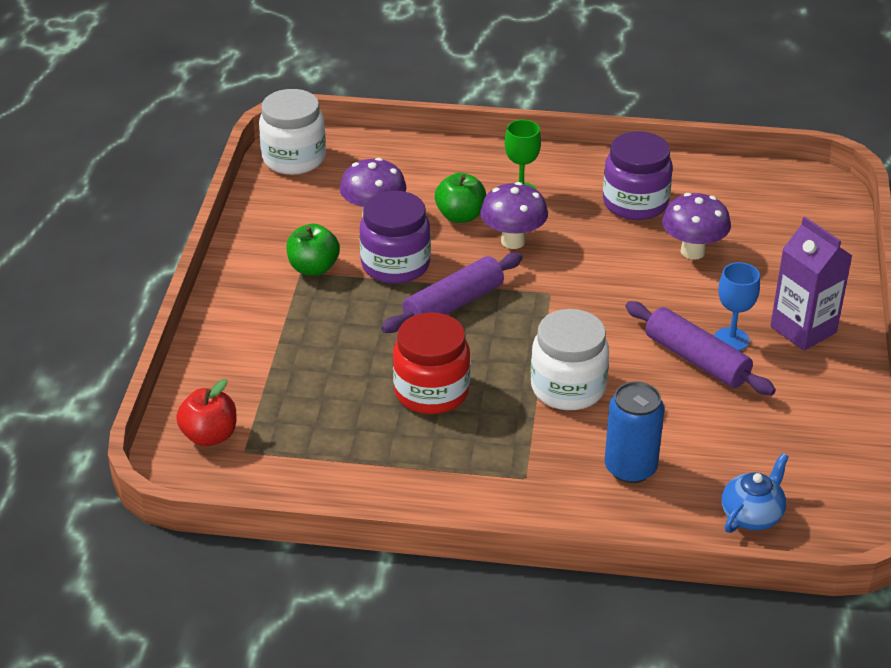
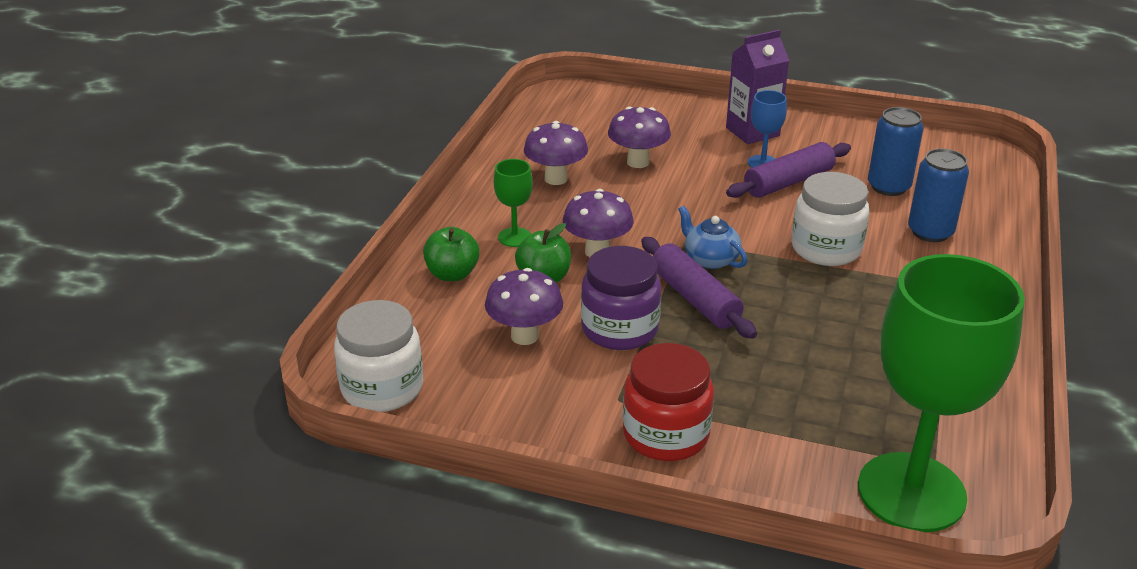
camera: 80 degrees left, 5 degrees down
(209, 436) = (911, 492): red apple -> green goblet
(313, 268) = (612, 389): green apple -> green apple (452, 274)
(431, 392) = (832, 326): red jar -> red jar (666, 435)
(635, 203) = (556, 179): purple jar -> purple mushroom
(720, 438) = (888, 187): none -> blue can
(752, 515) = (977, 187): blue teapot -> blue teapot (710, 259)

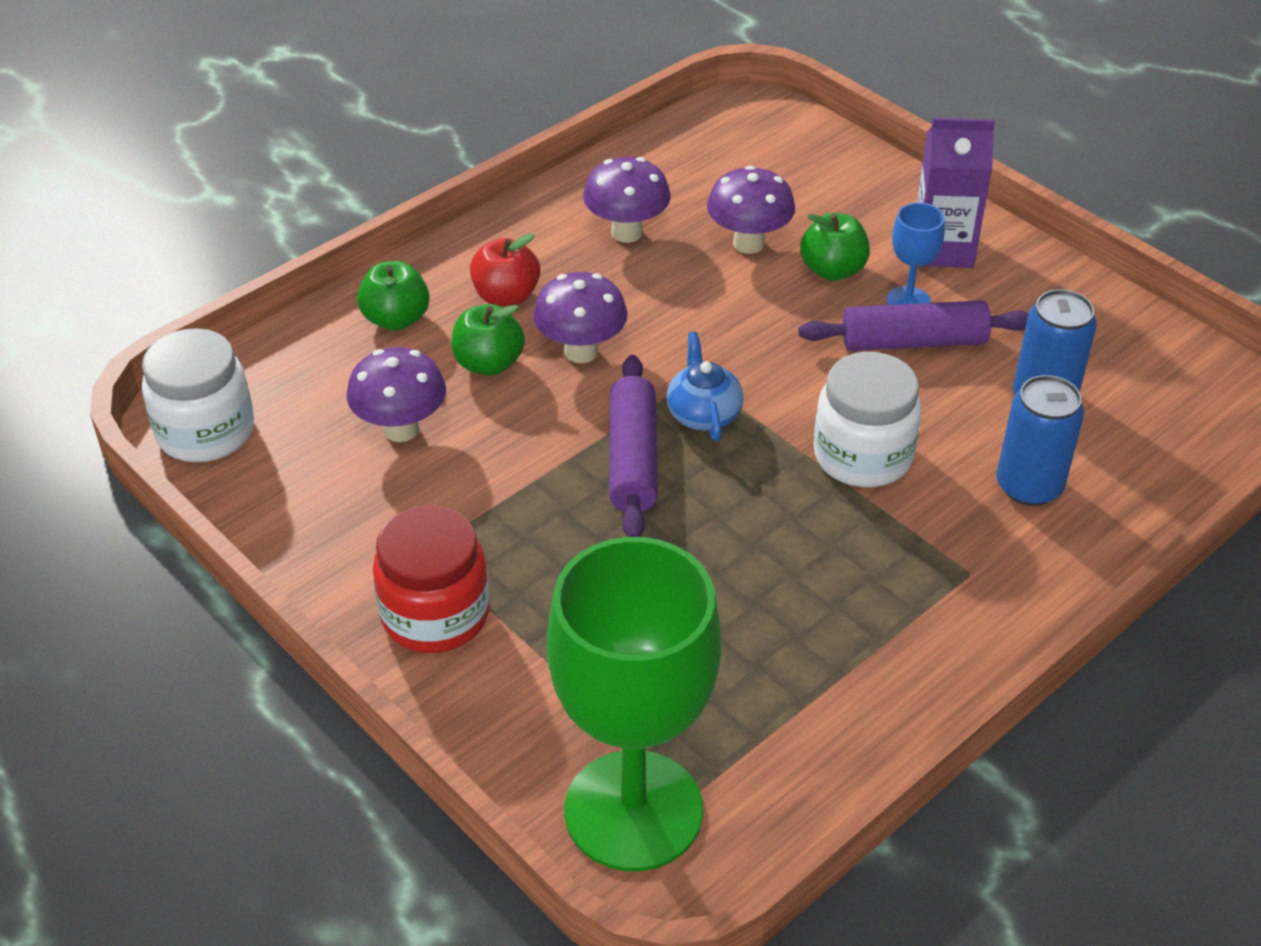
camera: 30 degrees right, 10 degrees up
(514, 237) = (506, 296): green goblet -> red apple
(620, 329) = (510, 464): purple jar -> none
(703, 161) = (832, 270): none -> green apple

